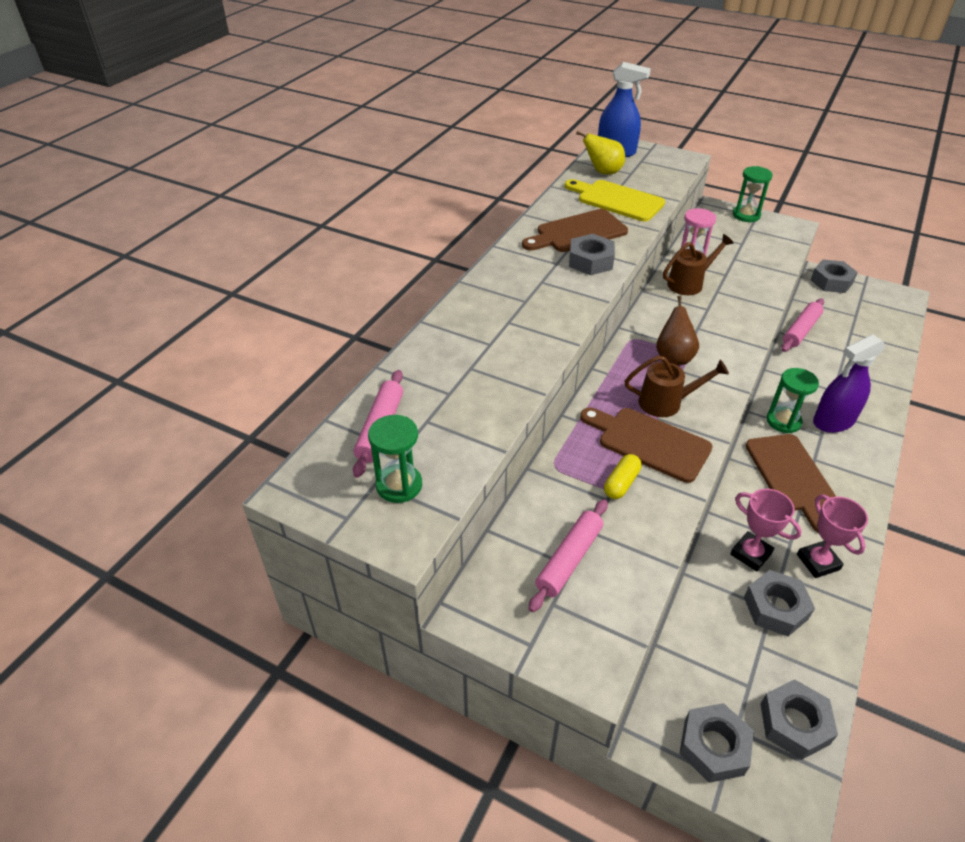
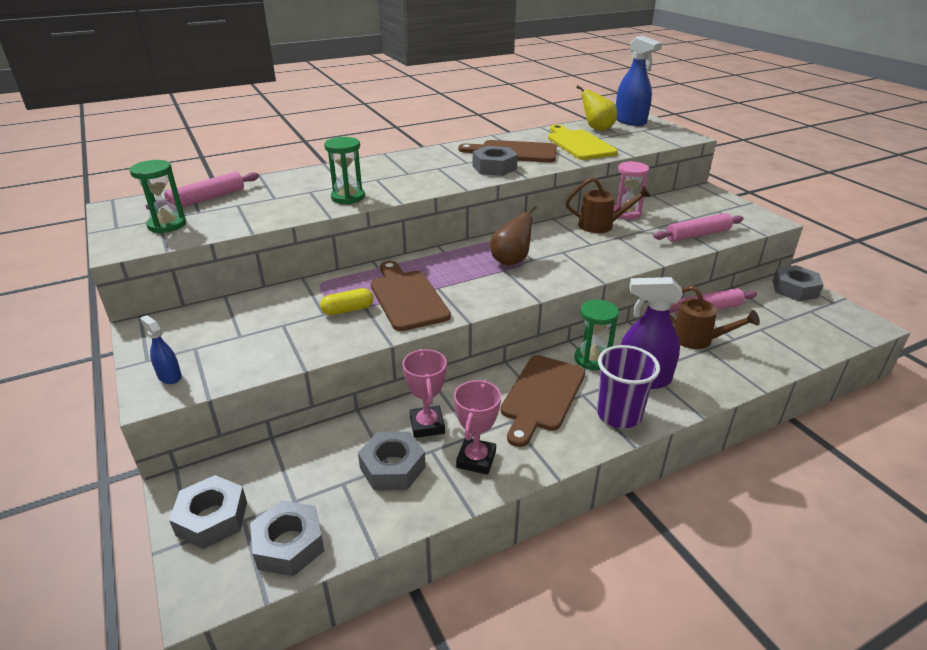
camera: 35 degrees right, 10 degrees down
(569, 559) = (244, 332): pink rolling pin -> pink rolling pin (697, 235)
(579, 647) = (169, 376): none -> blue spray bottle
(667, 402) = (460, 282): brown watering can -> brown watering can (698, 340)
(746, 215) = (729, 202): green hourglass -> green hourglass (348, 197)
(855, 463) = (619, 414): none -> purple cup

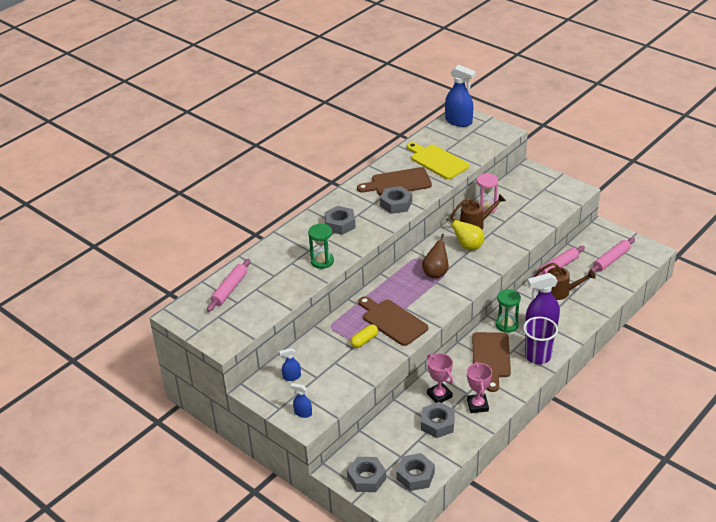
camera: 20 degrees left, 5 degrees up
(167, 225) = (229, 319): green hourglass -> none
(209, 326) = (292, 377): none -> blue spray bottle
(597, 128) = (439, 137): yellow pear -> yellow pear (468, 246)
(697, 235) = (539, 216): pink rolling pin -> pink rolling pin (611, 260)
(795, 289) = (605, 234): grey nut -> grey nut (340, 224)

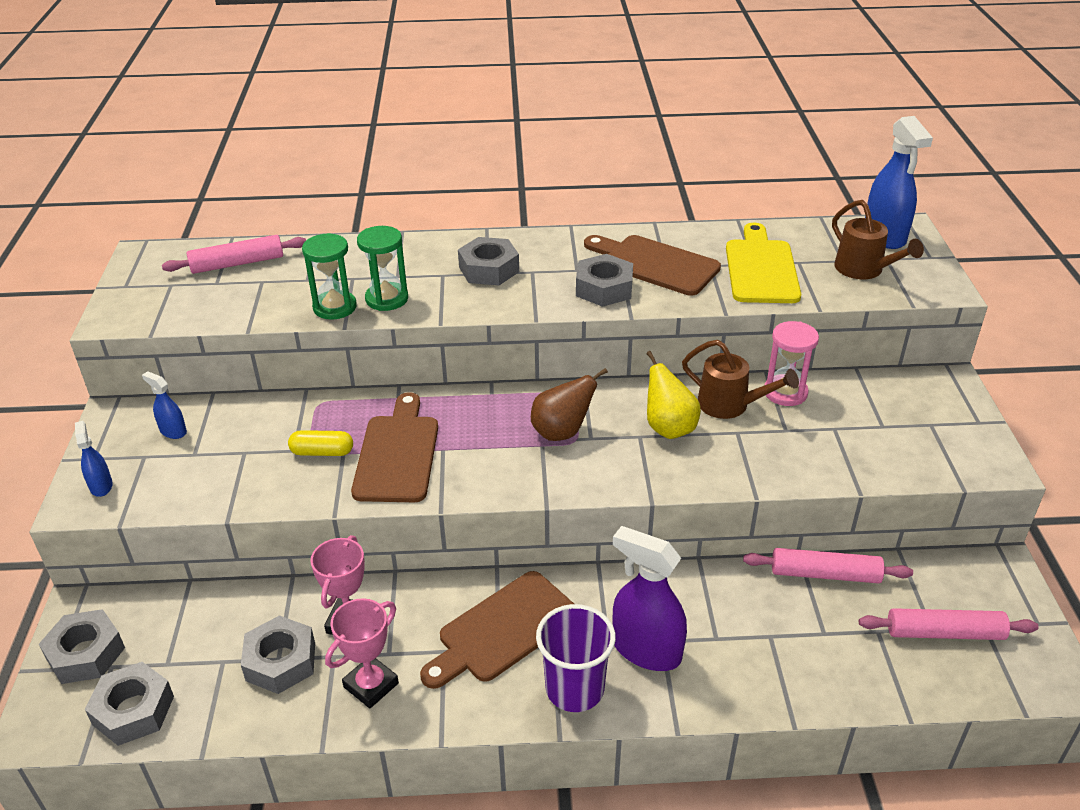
camera: 45 degrees right, 0 degrees up
(507, 325) = (604, 599): green hourglass -> green hourglass (335, 307)
(561, 292) = (770, 618): brown watering can -> brown watering can (864, 270)

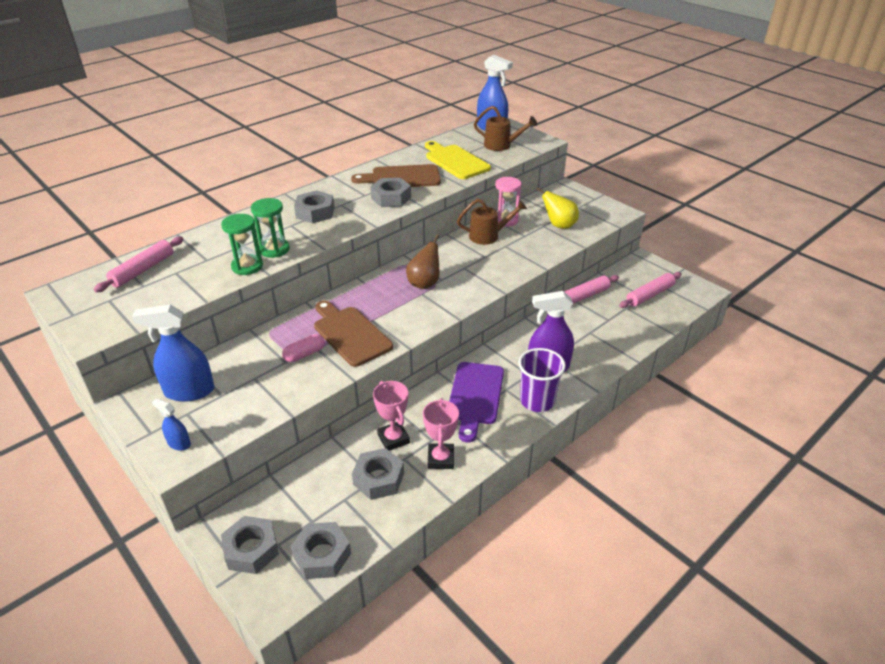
camera: 40 degrees left, 0 degrees up
(173, 431) = (189, 391): blue spray bottle -> blue spray bottle, size x2.00
(322, 452) = (304, 354): yellow capsule -> pink capsule
(503, 629) = (475, 396): brown cutting board -> purple cutting board
(668, 428) = (473, 258): yellow pear -> yellow pear (559, 225)

